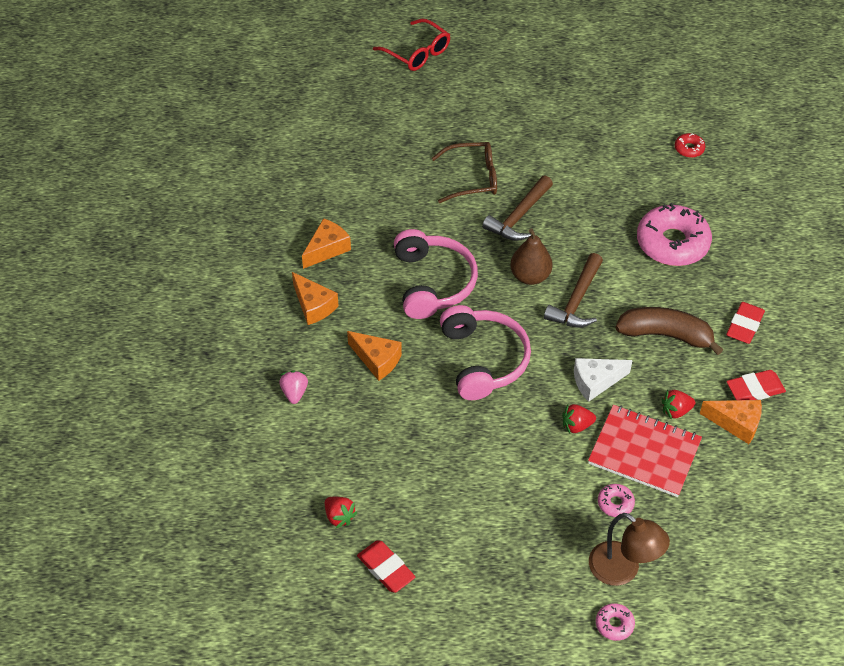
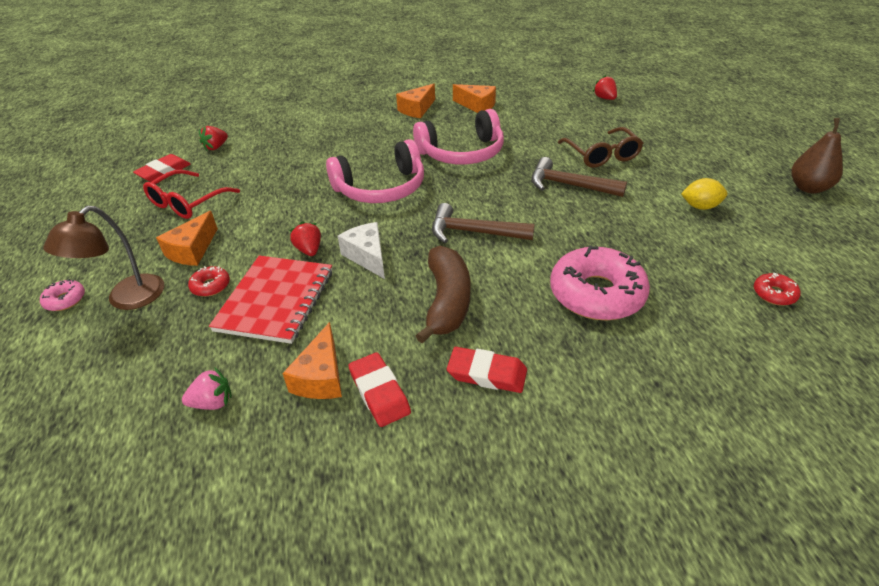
camera: 80 degrees right, 10 degrees down
(294, 393) = (331, 115): pink strawberry -> pink strawberry (213, 402)
(377, 360) = (369, 140): orange cheese -> orange cheese (192, 250)
(417, 53) = (738, 109): red glasses -> red glasses (187, 203)
(530, 276) = (493, 201): brown pear -> brown pear (808, 188)
(575, 144) = (700, 206): none -> yellow lemon
(615, 503) = (211, 286): pink donut -> red donut
(676, 411) = (335, 320): red strawberry -> red strawberry (604, 98)

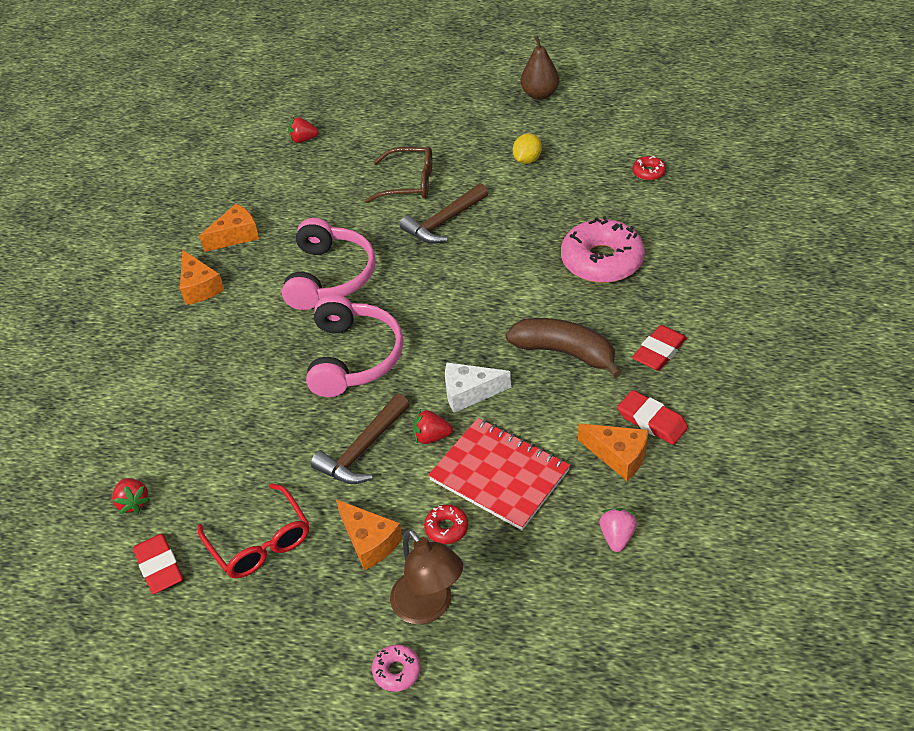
camera: 65 degrees left, 5 degrees up
(379, 392) = (652, 421): red eraser -> red eraser turned 45 degrees clockwise
(474, 232) = (476, 308): brown hammer -> brown hammer (362, 449)

